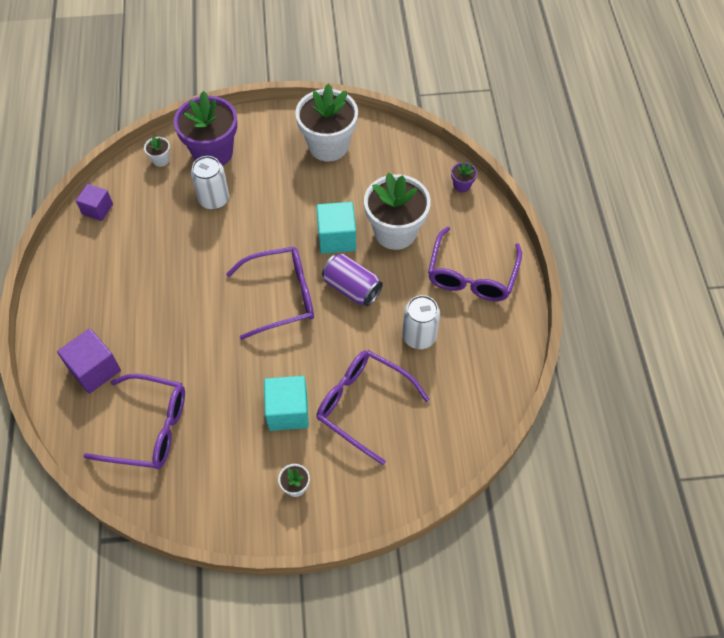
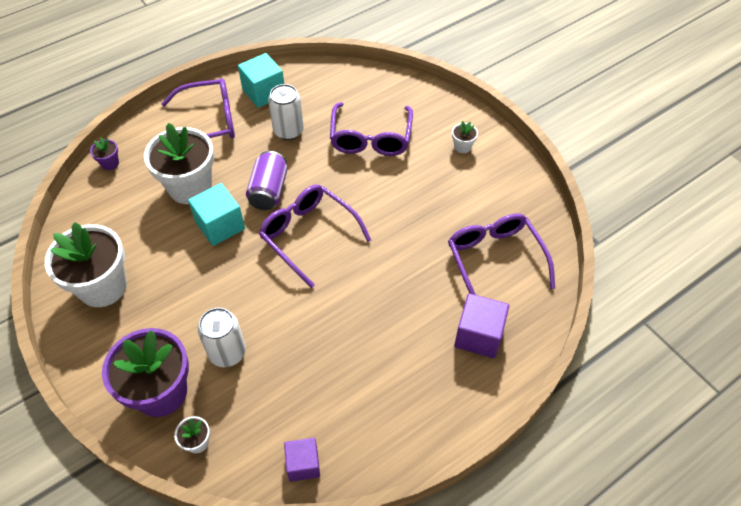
camera: 120 degrees left, 5 degrees down
(288, 411) = (410, 179): turquoise cube -> turquoise cube (264, 92)

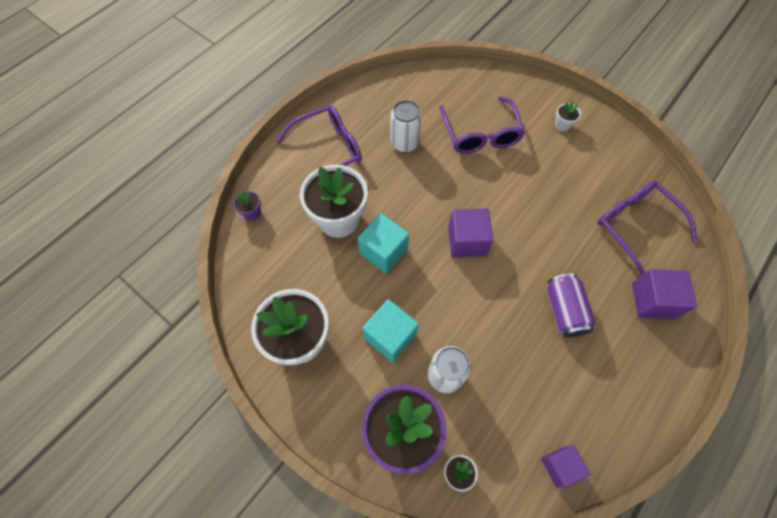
camera: 15 degrees left, 10 degrees up
(264, 92) = (365, 110): turquoise cube -> turquoise cube (390, 336)
(269, 191) = (412, 206): purple can -> purple can (564, 310)
(308, 235) = (466, 241): purple glasses -> purple cube

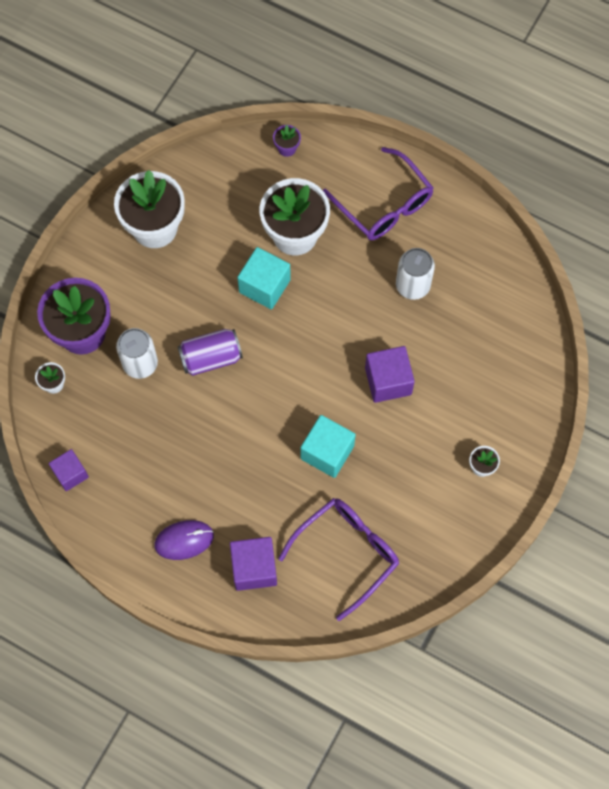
camera: 80 degrees right, 5 degrees up
(390, 336) = (172, 308): turquoise cube -> turquoise cube (327, 452)
(466, 241) = (292, 369): purple cube -> purple cube (388, 381)
(480, 134) = (444, 370): purple glasses -> none
(564, 310) = (227, 474): purple can -> purple can (211, 358)
(629, 358) = (184, 540): none -> purple mouse

